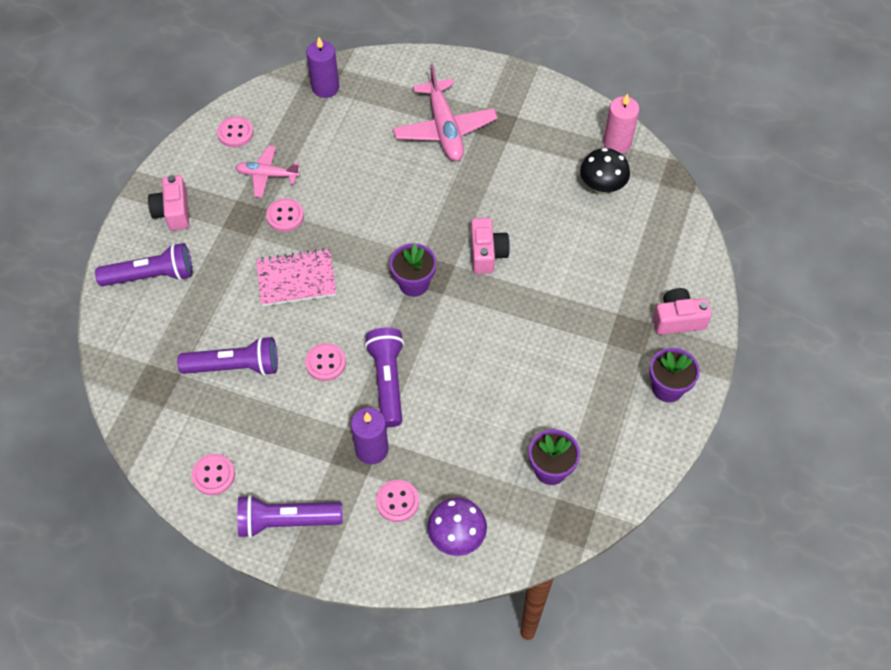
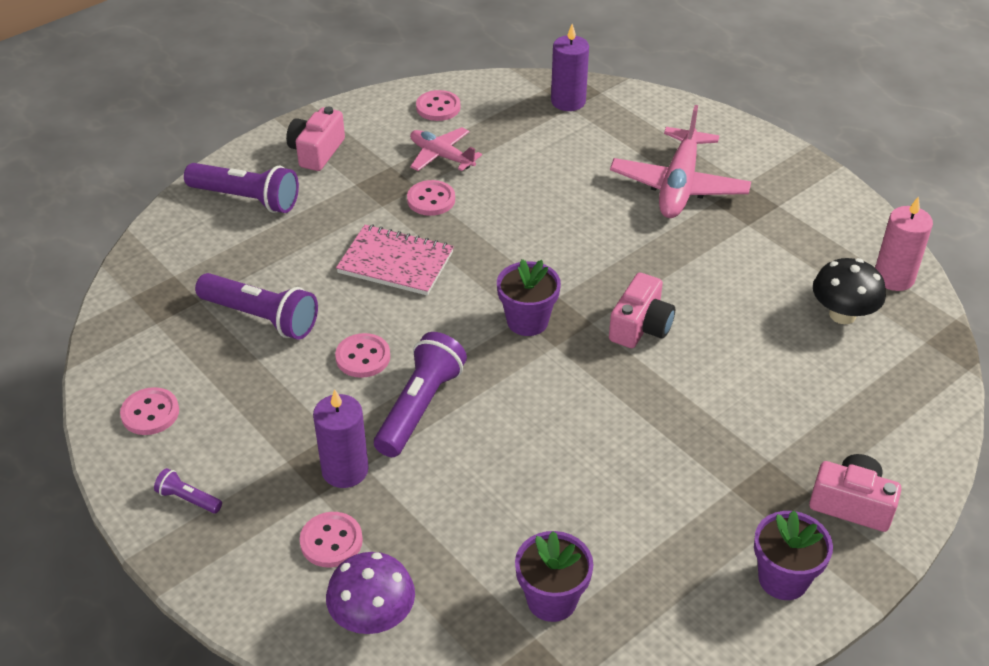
camera: 30 degrees right, 15 degrees down
(287, 521) = (188, 499): purple flashlight -> purple flashlight, size x0.48

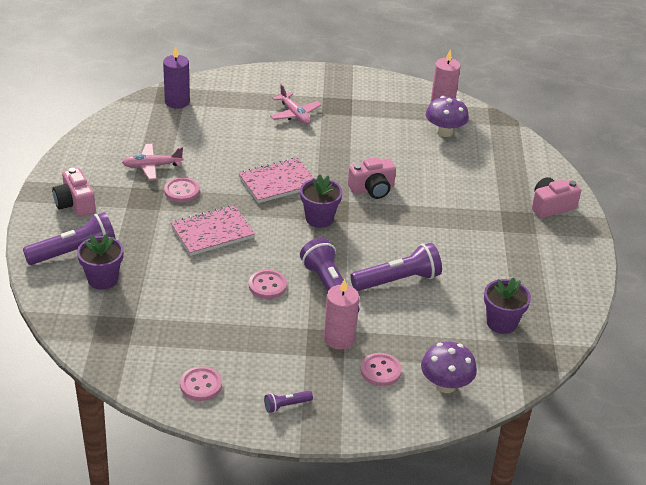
camera: 50 degrees left, 5 degrees down
(261, 317) = (184, 303): purple flashlight -> purple flashlight (397, 280)
(345, 470) = (339, 338): purple candle -> pink candle
(438, 107) = (109, 142): pink button -> none
(543, 251) = (278, 182): none -> pink notebook
(640, 327) = (372, 189): pink camera -> pink camera turned 90 degrees clockwise
(679, 186) = (295, 114): pink plane -> pink plane, size x0.60
(783, 579) = (567, 251): purple flower pot -> purple flower pot (102, 279)
(842, 314) = (444, 132): black mushroom -> purple mushroom

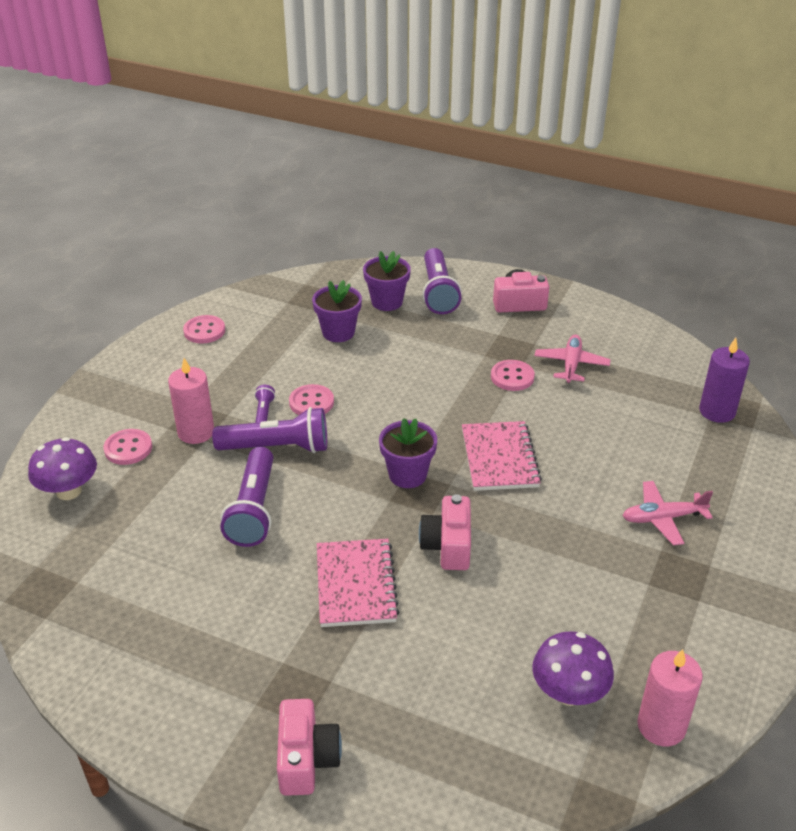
camera: 115 degrees right, 0 degrees up
(212, 232) = (424, 384): pink notebook -> pink notebook (355, 585)
(286, 405) = (138, 374): purple flashlight -> purple flashlight (264, 413)
(501, 323) = (116, 580): purple flower pot -> purple flower pot (338, 332)

